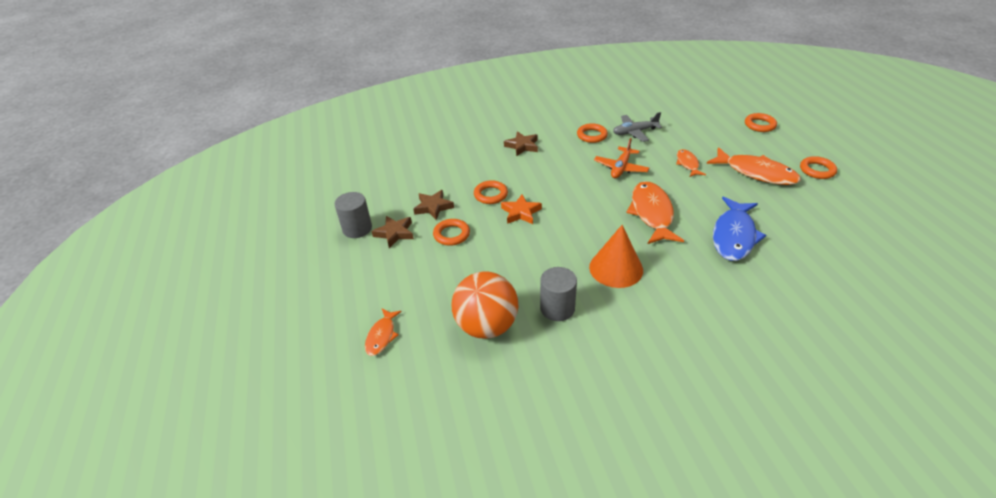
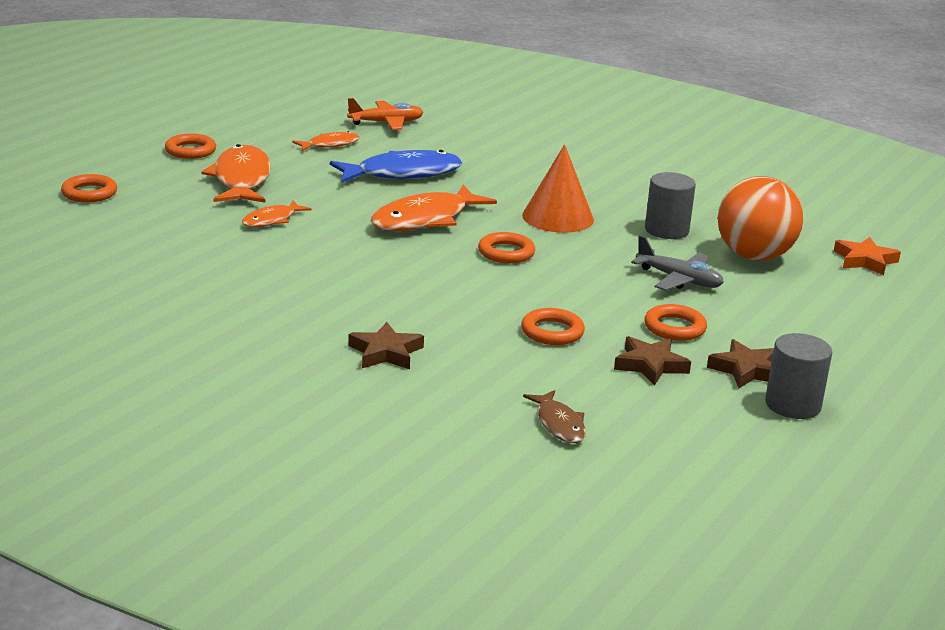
camera: 135 degrees left, 15 degrees down
(382, 336) = (873, 303): orange fish -> orange fish (330, 144)
(427, 162) = (559, 424): none -> brown fish
(521, 212) = (554, 297): orange star -> orange star (865, 260)
(592, 135) = (273, 303): orange ring -> orange ring (506, 253)
(621, 168) = (344, 259): orange plane -> orange plane (386, 123)
(635, 132) = (219, 273): grey plane -> grey plane (679, 280)

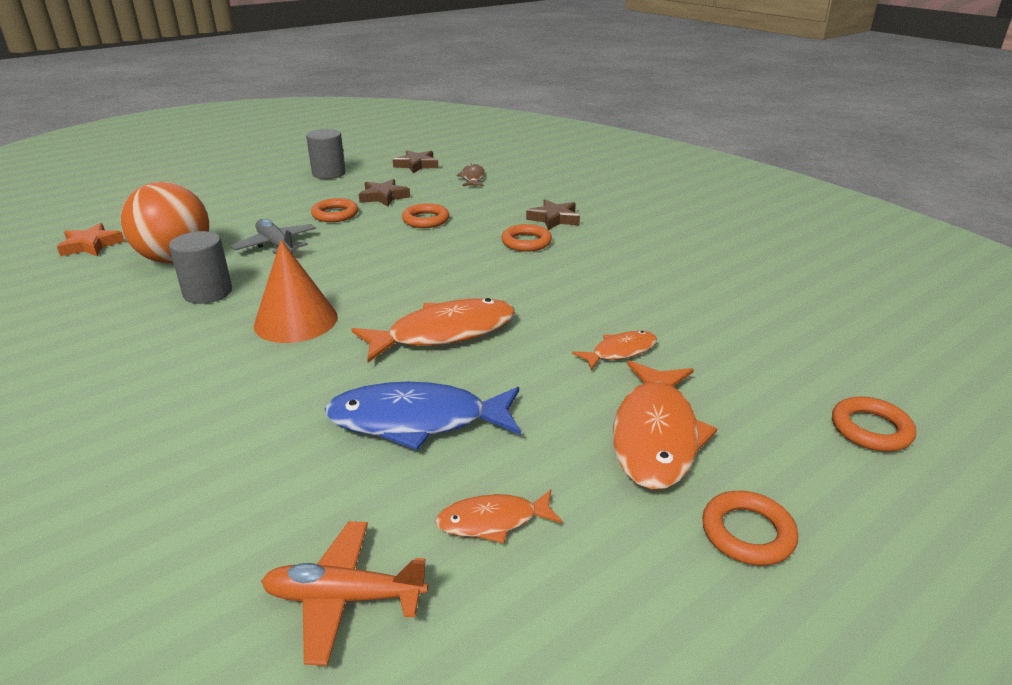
camera: 160 degrees left, 5 degrees up
(506, 253) = (395, 284): orange ring -> orange ring (526, 242)
(746, 370) = (327, 189): brown star -> brown star (417, 165)

